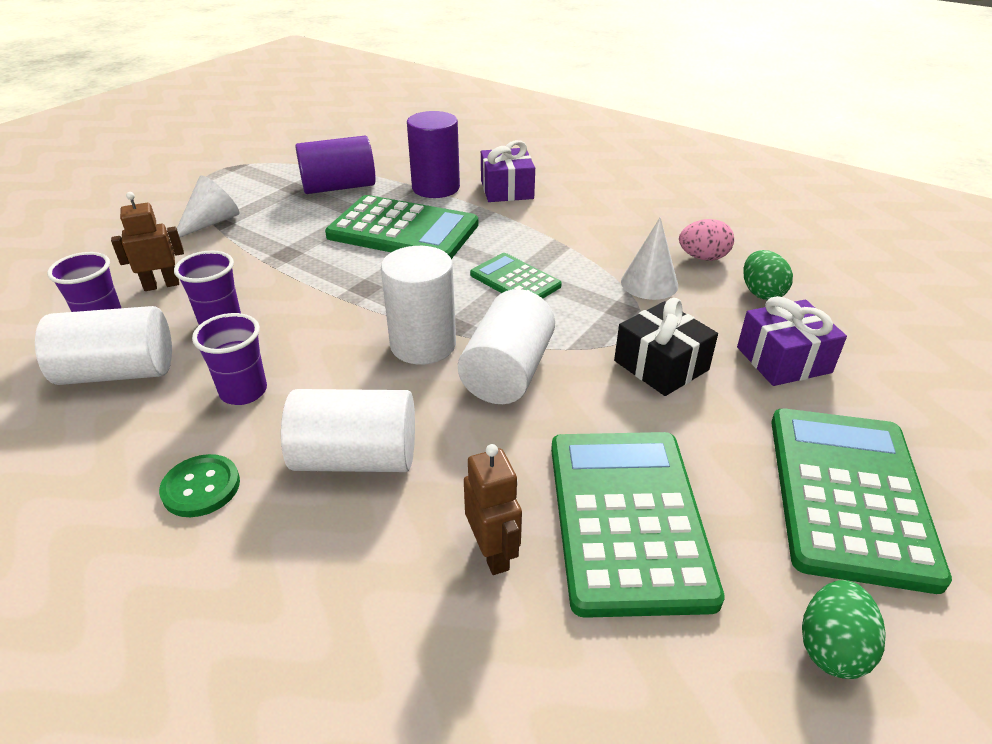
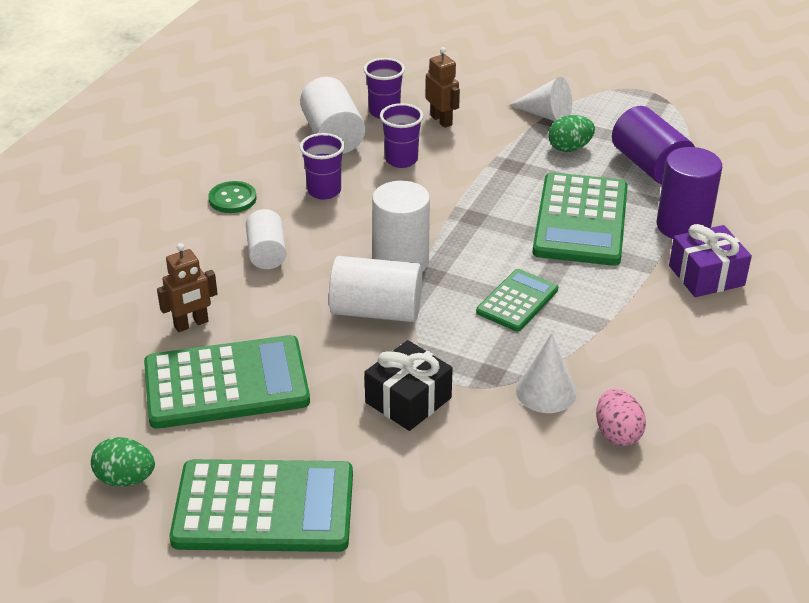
camera: 80 degrees right, 0 degrees up
(356, 458) = (267, 253): white cylinder -> white cylinder, size x0.66
(761, 293) = (558, 478): green egg -> green egg (569, 148)
(783, 360) = (438, 484): purple gift -> none

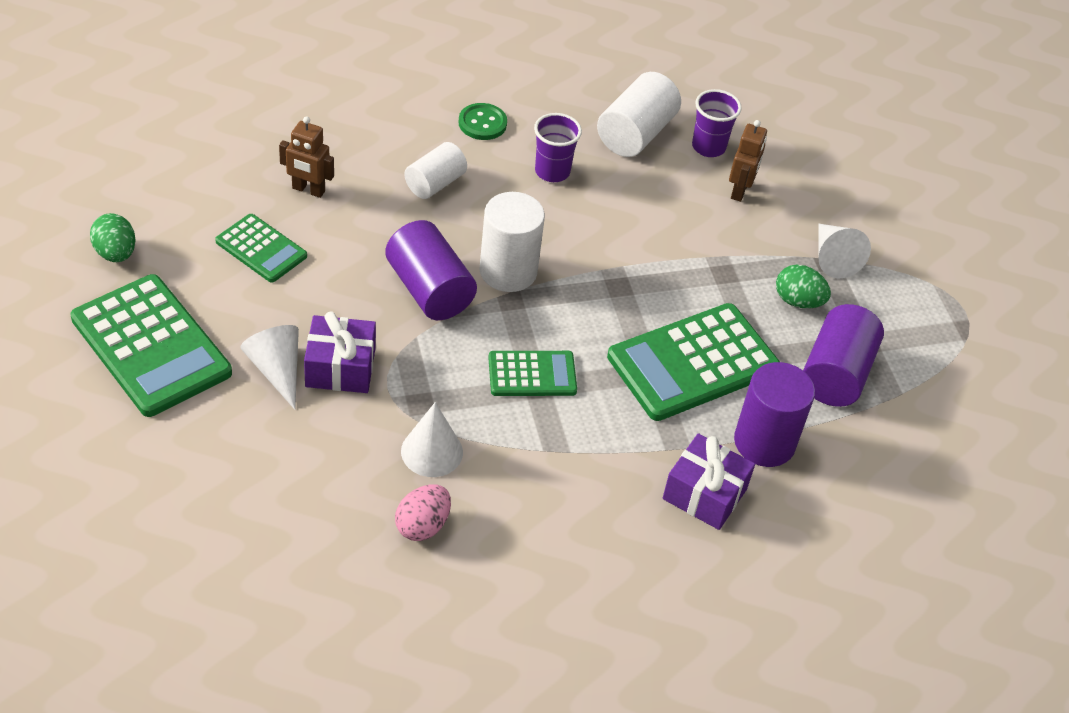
camera: 45 degrees right, 10 degrees up
(226, 383) = (261, 249): green calculator -> green calculator, size x0.55
(373, 439) = (277, 370): none -> white cone
(376, 311) = (429, 290): white cylinder -> purple cylinder
(401, 160) = (650, 196): purple cup -> none
(408, 400) = (340, 367): black gift -> purple gift

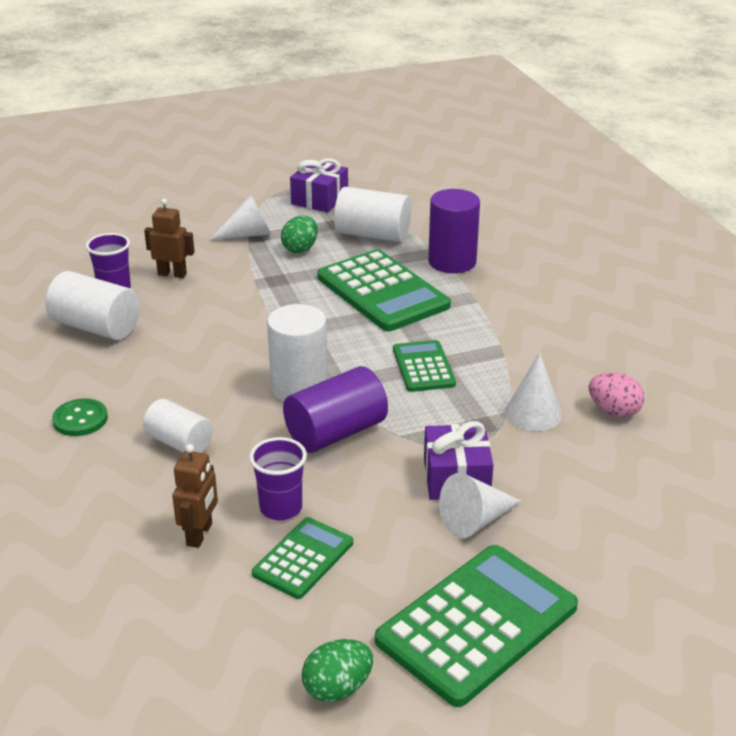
camera: 90 degrees left, 15 degrees down
(552, 172) = (155, 371): purple cup -> purple cup (281, 508)
(704, 494) = (512, 284): purple gift -> purple gift (319, 199)
(836, 374) = (372, 234): purple cylinder -> white cylinder

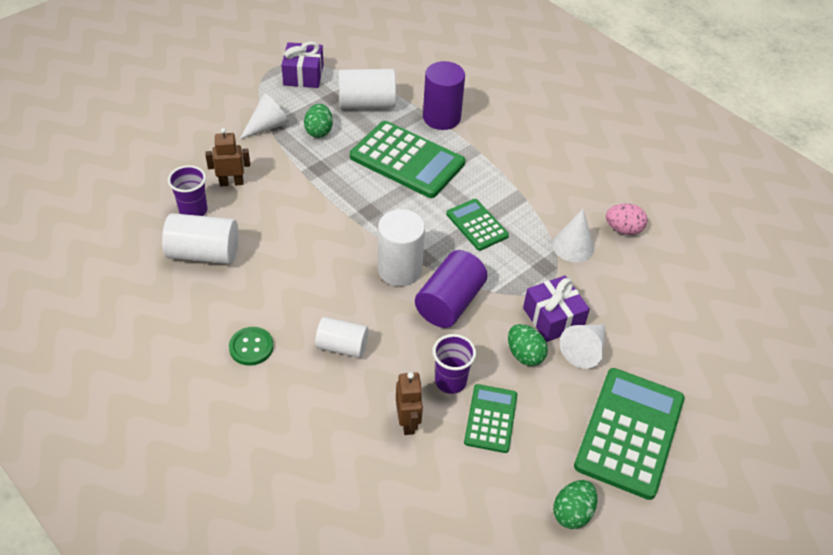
camera: 25 degrees left, 15 degrees up
(393, 506) = (524, 355): none -> green egg

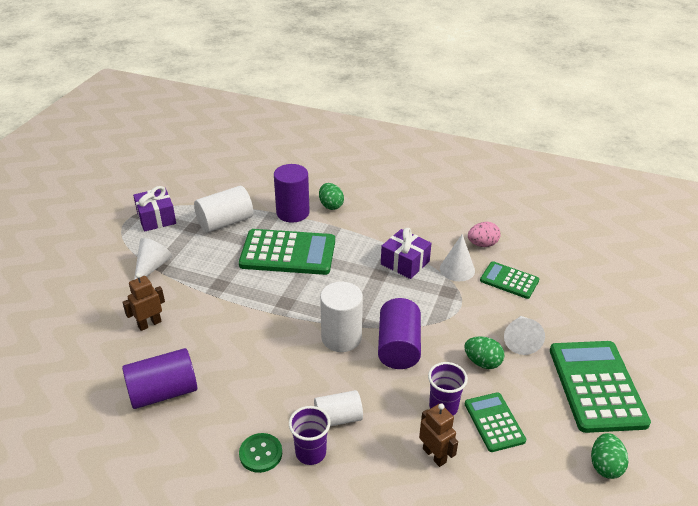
camera: 25 degrees left, 10 degrees down
(193, 211) = (129, 360): purple cup -> purple cup (310, 453)
(204, 253) = (163, 392): white cylinder -> purple cylinder
(319, 131) = (199, 256): green egg -> green egg (331, 205)
(477, 225) = (376, 281): green calculator -> green calculator (509, 280)
(553, 318) = (482, 326): purple gift -> purple gift (405, 263)

